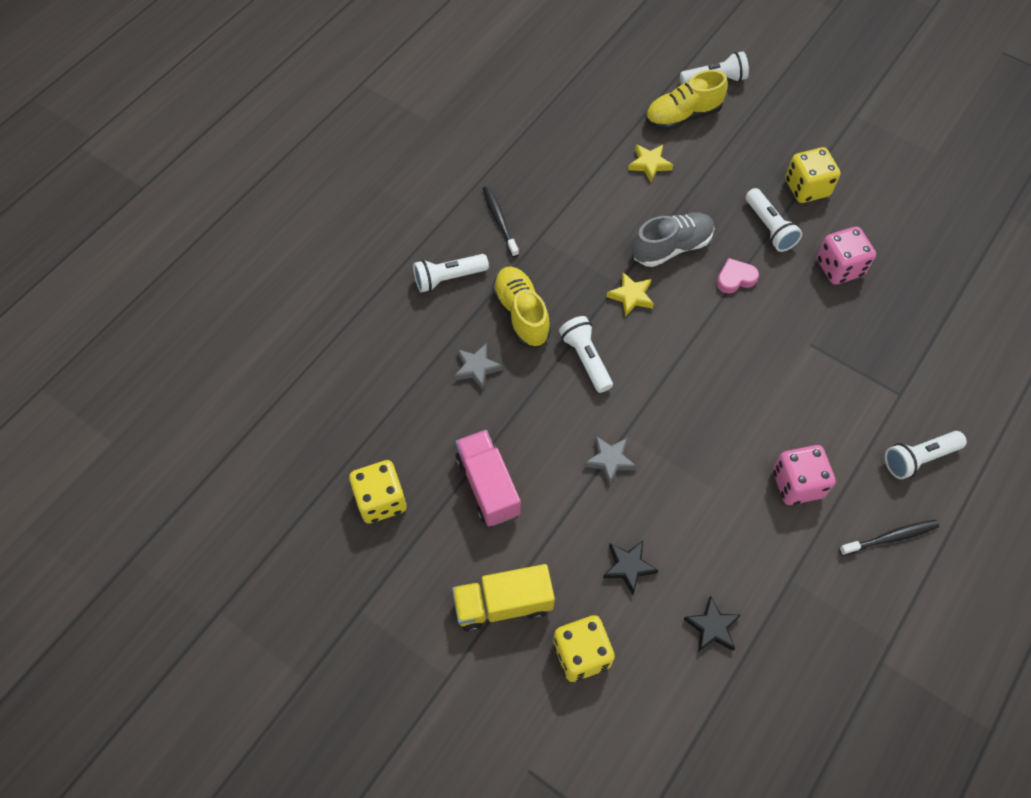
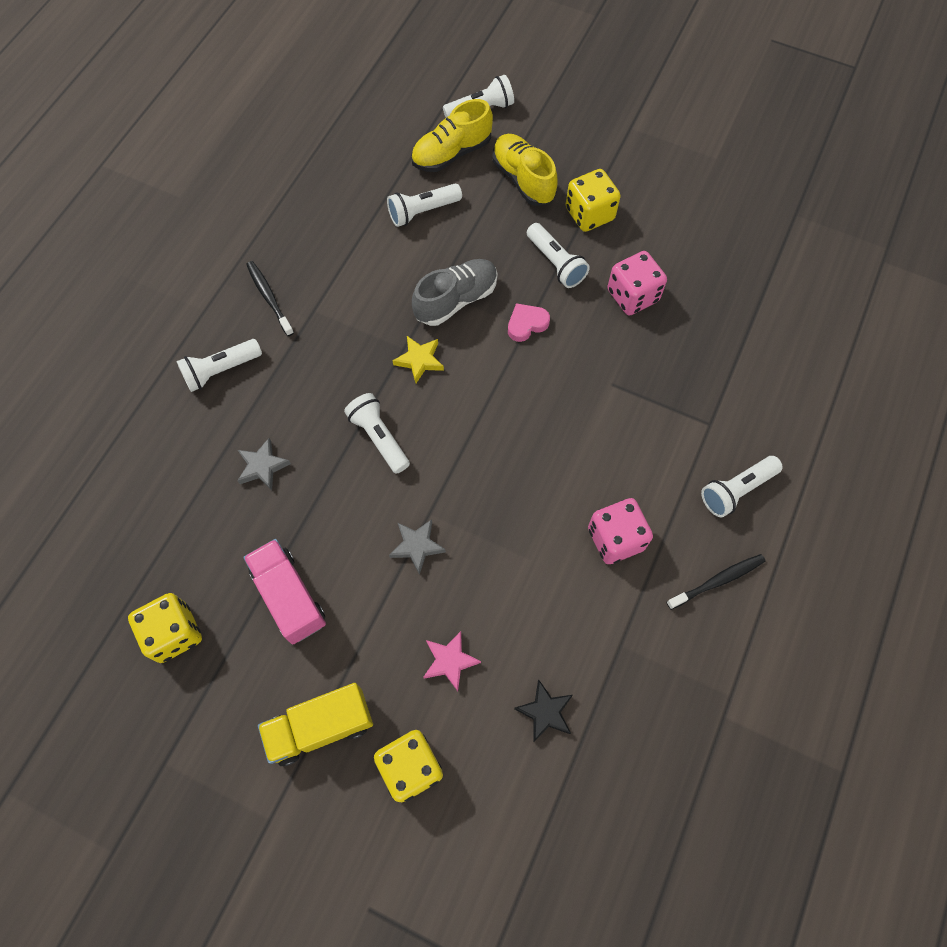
camera: 10 degrees left, 5 degrees up
(521, 314) = (304, 398): yellow shoe -> yellow shoe (523, 179)
(628, 567) = (450, 661): black star -> pink star
(649, 164) = (422, 212): yellow star -> white flashlight

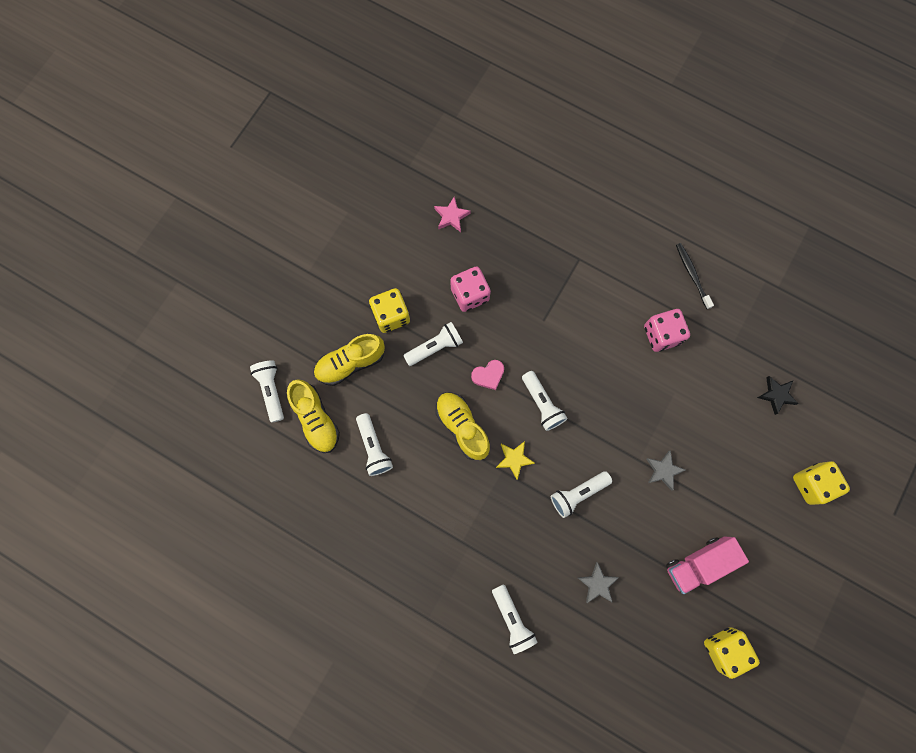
camera: 85 degrees left, 10 degrees up
(269, 297) = (446, 579): black toothbrush -> none
(320, 727) = (787, 542): yellow truck -> none
(450, 661) = (744, 453): pink star -> pink star (451, 216)
(456, 300) = (462, 427): grey shoe -> yellow shoe
(526, 324) = (488, 375): pink heart -> pink heart turned 90 degrees counterclockwise
(736, 490) = (629, 251): white flashlight -> white flashlight (542, 404)

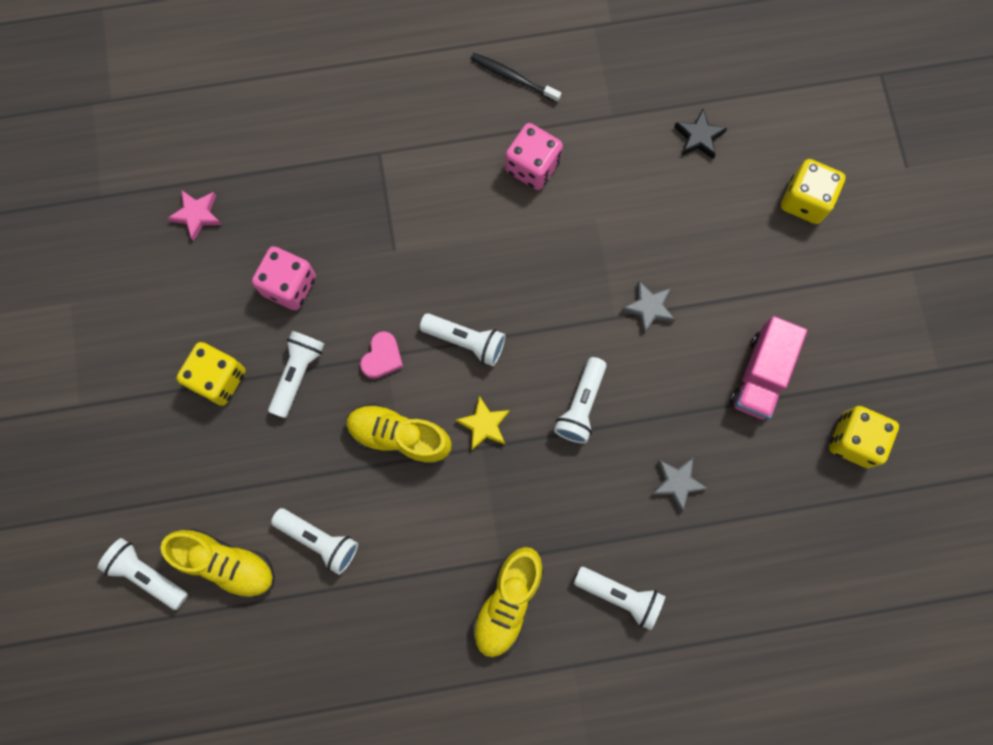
camera: 40 degrees left, 0 degrees up
(350, 363) = (215, 469): yellow shoe -> yellow shoe (507, 602)

